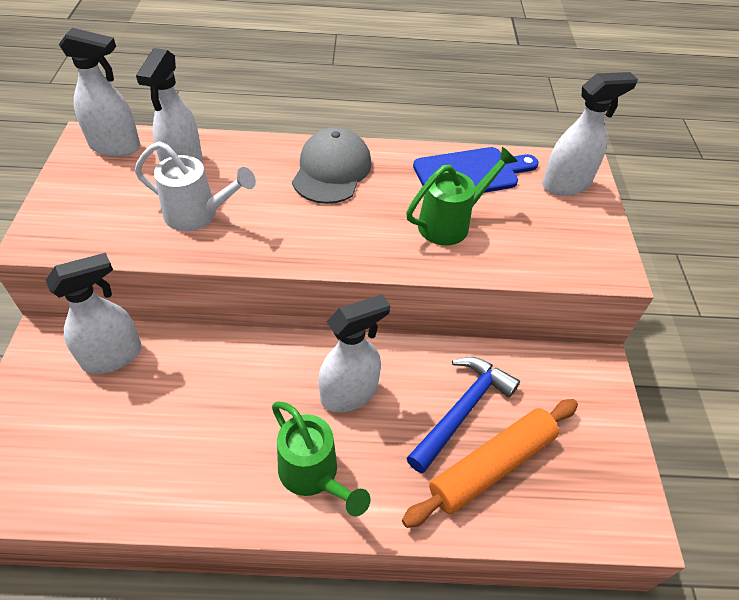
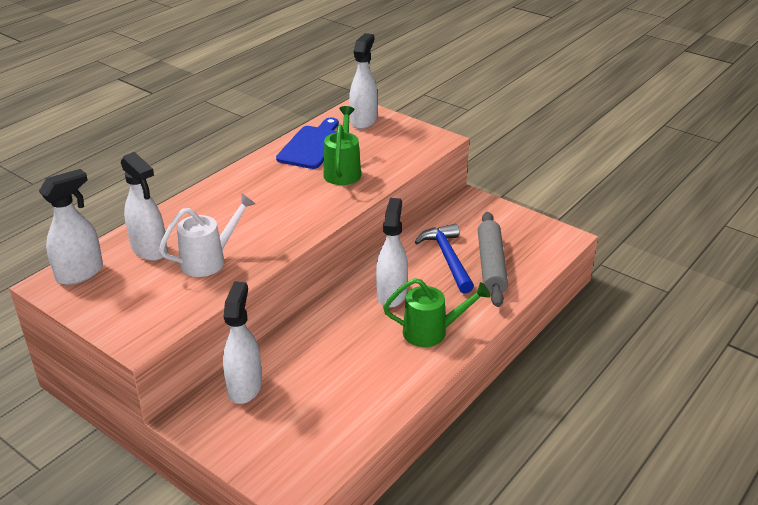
camera: 50 degrees left, 15 degrees down
(332, 170) = (240, 192): grey cap -> none
(492, 466) = (491, 265): orange rolling pin -> grey rolling pin

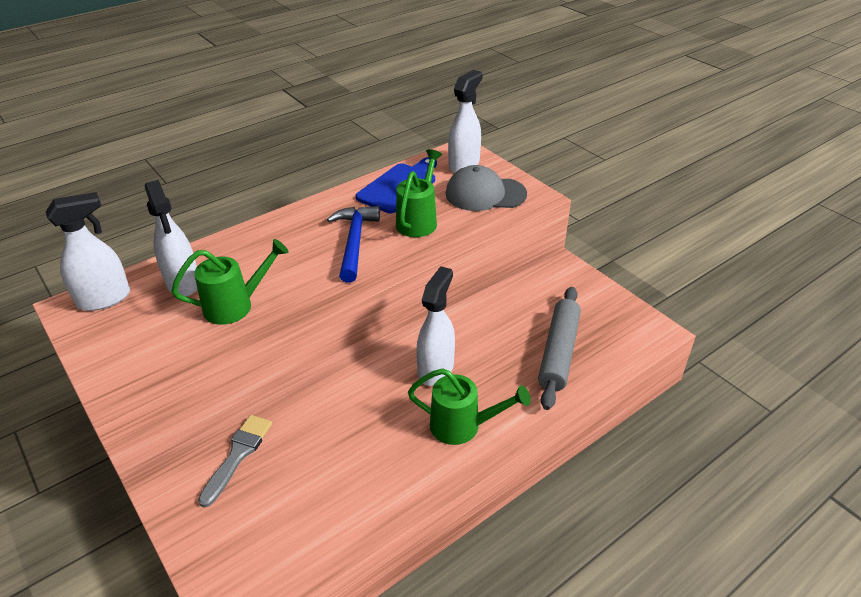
camera: 15 degrees right, 5 degrees up
(209, 260) = (235, 306): white watering can -> green watering can
(245, 387) = (238, 455): white spray bottle -> grey brush
(393, 142) = (485, 194): none -> grey cap
(447, 258) = (513, 335): blue hammer -> blue hammer (354, 242)

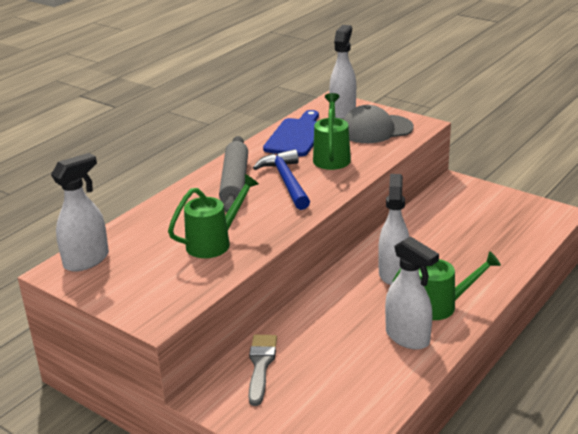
camera: 15 degrees left, 10 degrees down
(183, 283) = (152, 236): white spray bottle -> white spray bottle (408, 337)
(558, 352) = (488, 242): grey rolling pin -> grey rolling pin (235, 182)

